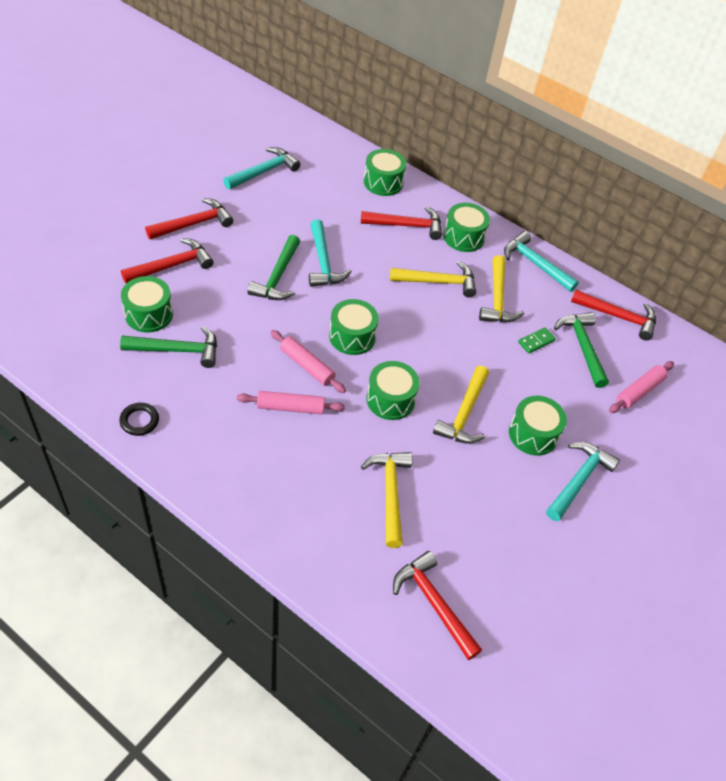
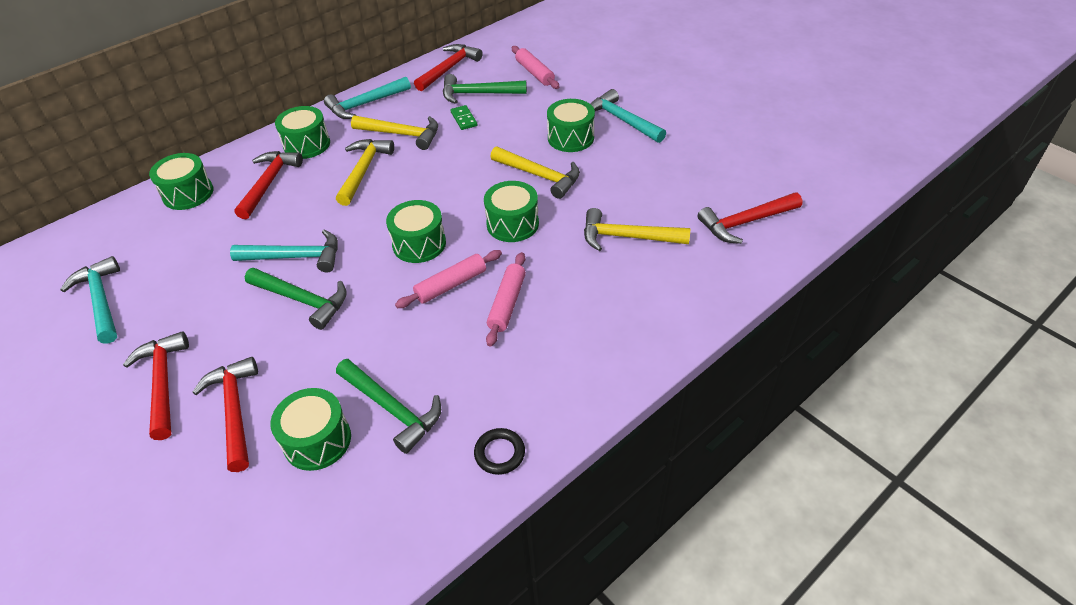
camera: 70 degrees left, 5 degrees down
(177, 350) = (392, 409): green hammer -> green hammer turned 120 degrees clockwise

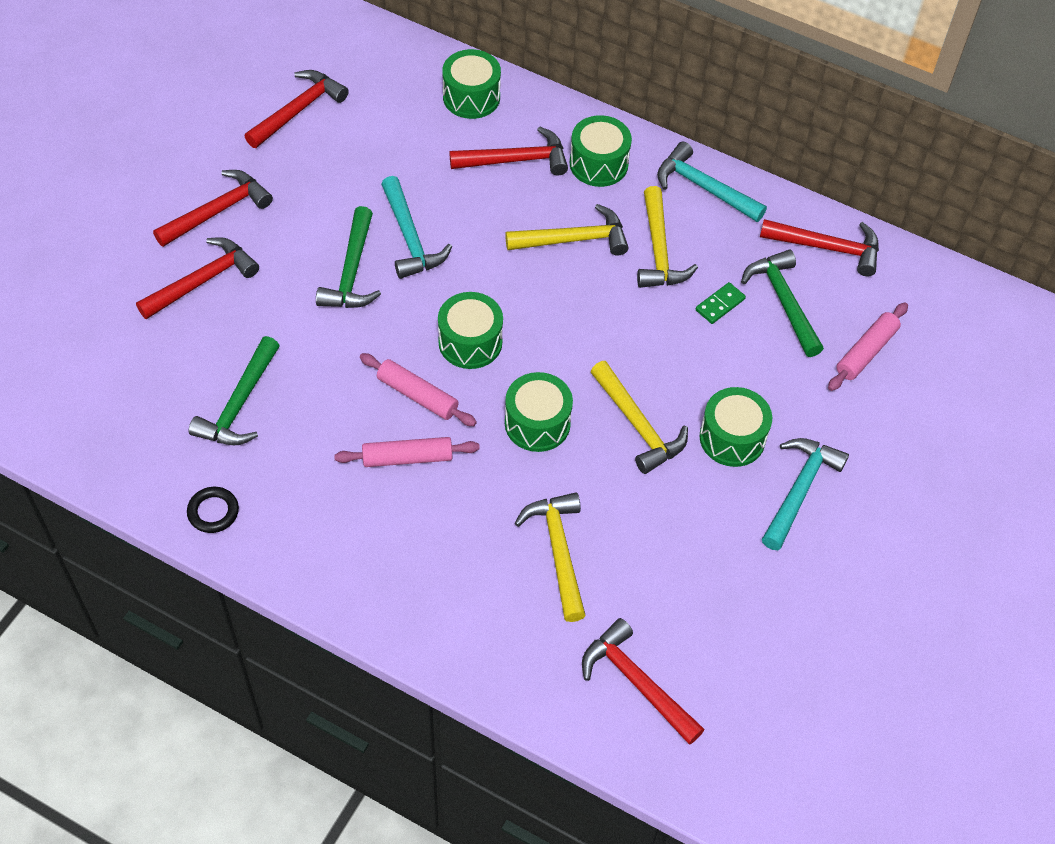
camera: 65 degrees right, 10 degrees up
(101, 300) = (298, 110): turquoise hammer -> red hammer
(317, 440) = (188, 359): green drum -> none
(539, 176) = (638, 425): yellow hammer -> yellow hammer turned 45 degrees counterclockwise

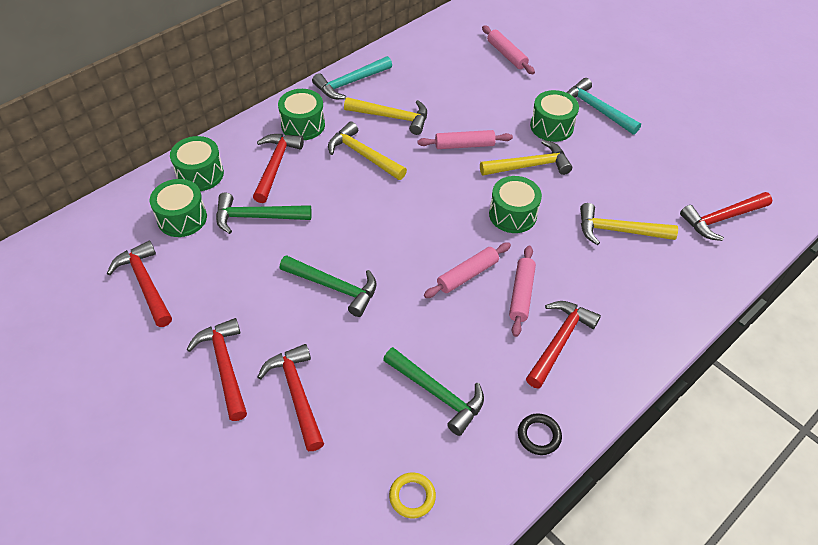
camera: 70 degrees left, 5 degrees down
(112, 411) = (412, 496): none -> yellow ring
(410, 238) = (318, 243): turquoise hammer -> none
(470, 342) = (430, 233): green drum -> green drum (182, 218)
(574, 239) = (363, 155): yellow hammer -> yellow hammer turned 60 degrees counterclockwise
(643, 342) = (464, 145): none -> pink rolling pin
(720, 305) = (448, 103): green domino -> none
(783, 302) = (456, 76): green hammer -> green hammer (257, 217)
(827, 248) = (423, 47): red hammer -> red hammer (559, 341)

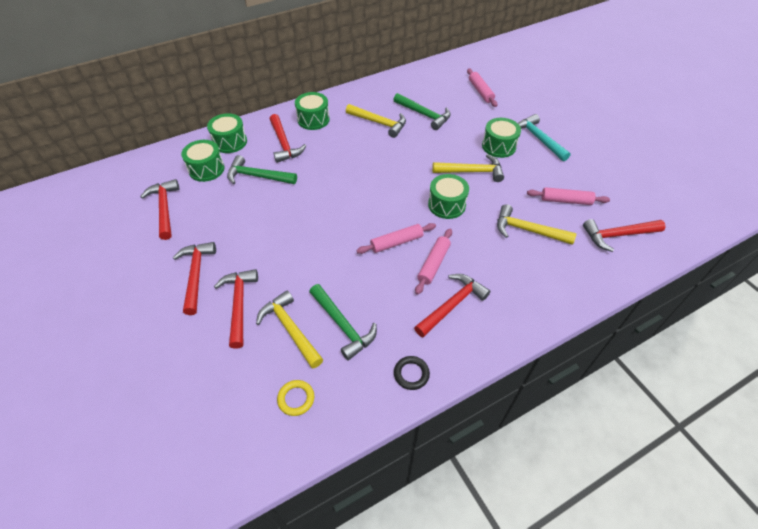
camera: 15 degrees right, 0 degrees up
(275, 166) = (284, 144): red hammer -> red hammer turned 135 degrees clockwise
(334, 287) = (294, 234): green hammer -> green hammer (424, 115)
(350, 83) = (357, 96): turquoise hammer -> none
(363, 155) = (349, 146): yellow hammer -> yellow hammer (290, 329)
(464, 145) = (426, 150): pink rolling pin -> pink rolling pin (566, 200)

